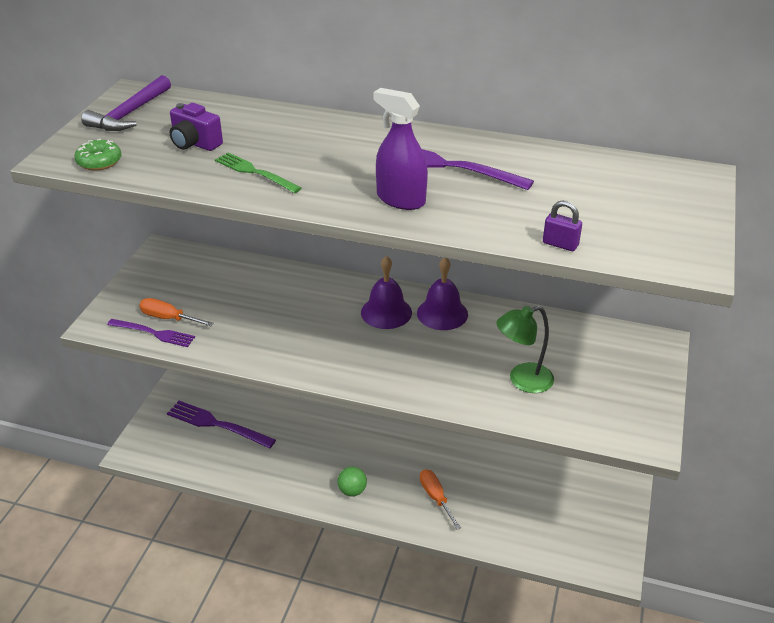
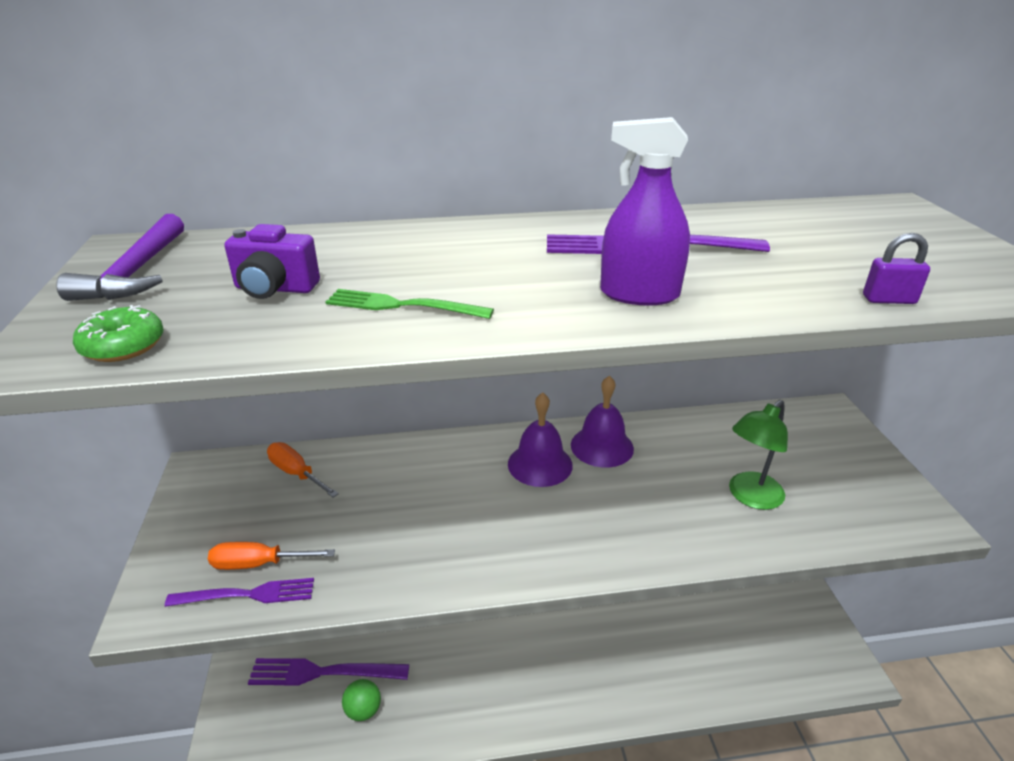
camera: 25 degrees left, 5 degrees down
(352, 491) = (535, 695): green ball -> green ball (363, 710)
(436, 498) = (631, 664): orange screwdriver -> orange screwdriver (297, 473)

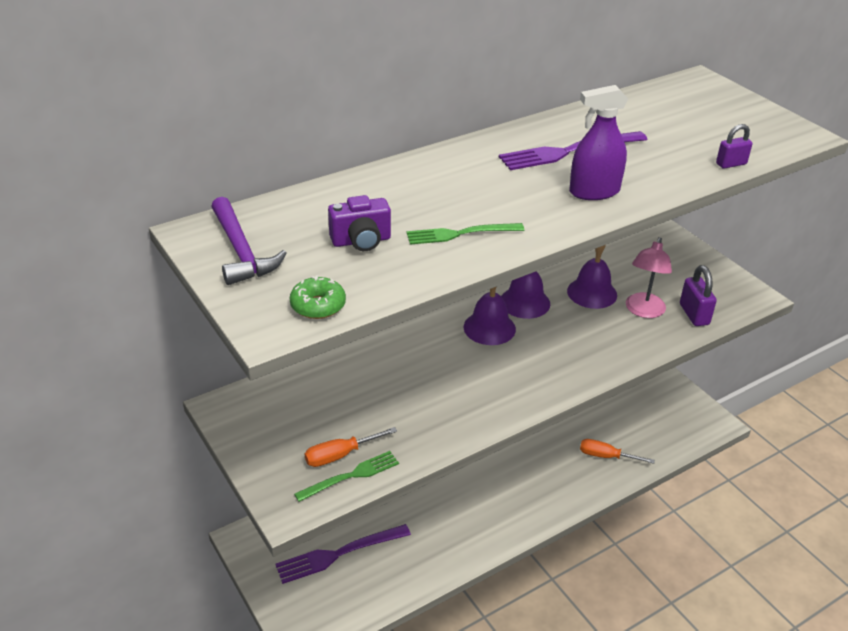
camera: 25 degrees left, 5 degrees up
(248, 594) = (351, 475): purple fork -> green fork
(297, 473) = (309, 387): orange screwdriver -> orange screwdriver (606, 456)
(363, 710) = (390, 566): green ball -> none
(693, 456) = (592, 293): none -> purple bell
(750, 497) = (643, 311): green lamp -> pink lamp
(822, 521) = (694, 314): none -> purple padlock

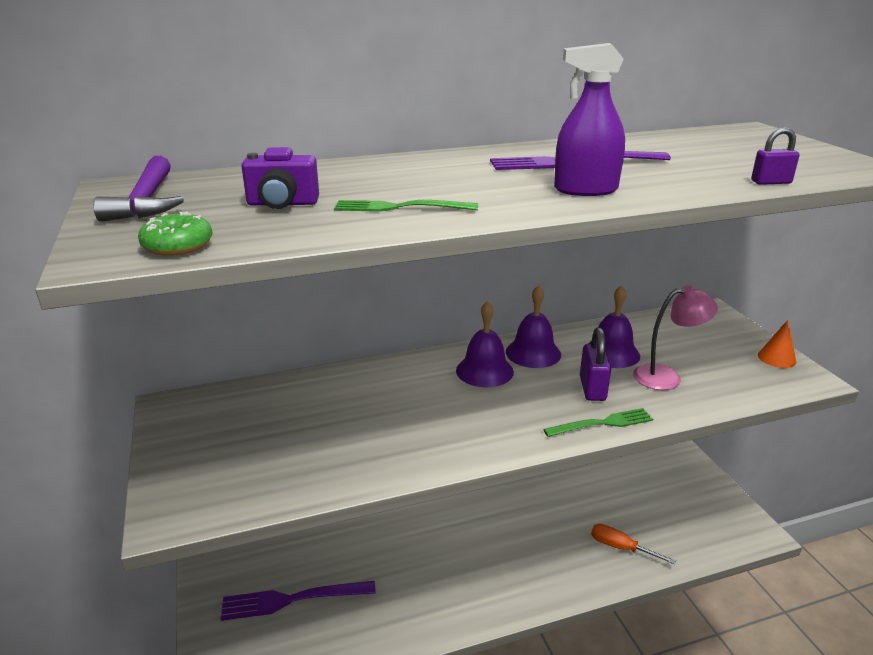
camera: 15 degrees right, 10 degrees down
(340, 455) = (258, 470): orange screwdriver -> none
(351, 475) = (257, 494): green fork -> green fork (603, 423)
(643, 311) = (666, 376): pink lamp -> pink lamp turned 135 degrees counterclockwise
(694, 314) = (728, 387): purple padlock -> purple padlock (592, 389)
(727, 279) = (776, 358): none -> orange cone

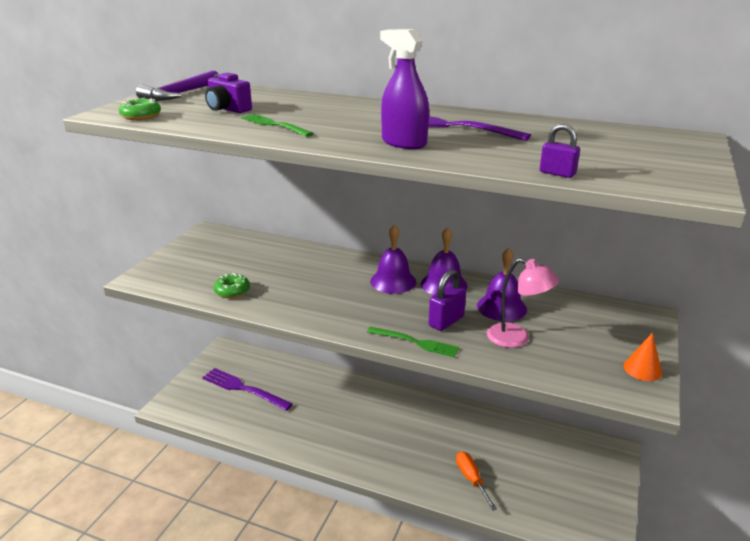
camera: 40 degrees right, 0 degrees up
(330, 467) = (232, 291): none -> green donut

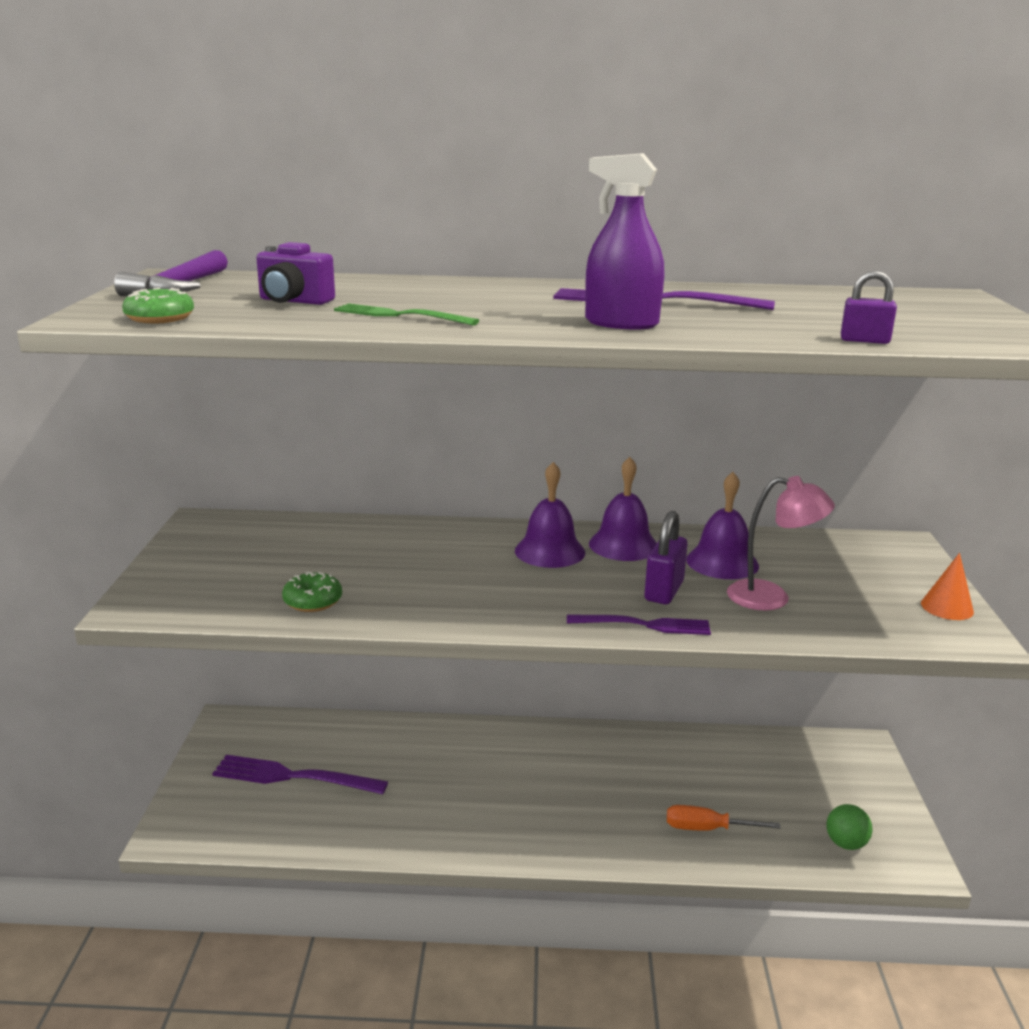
camera: 20 degrees left, 5 degrees down
(416, 342) = (645, 625): green fork -> purple fork
(471, 479) = (707, 829): orange screwdriver -> orange screwdriver turned 45 degrees counterclockwise
(561, 513) = (845, 843): none -> green ball

